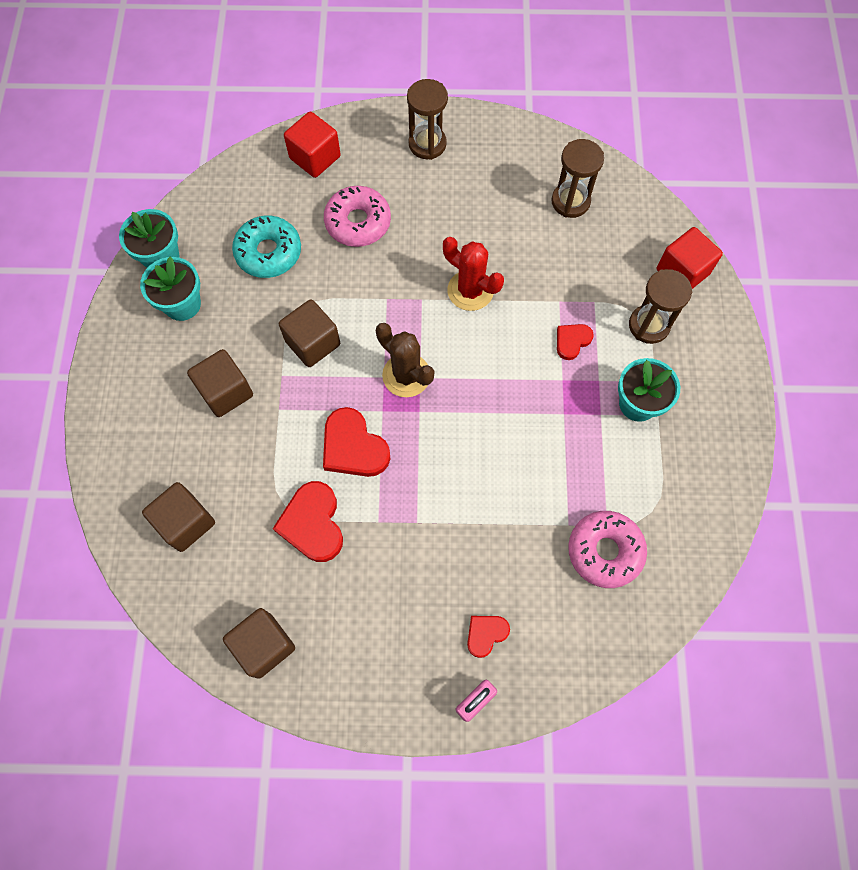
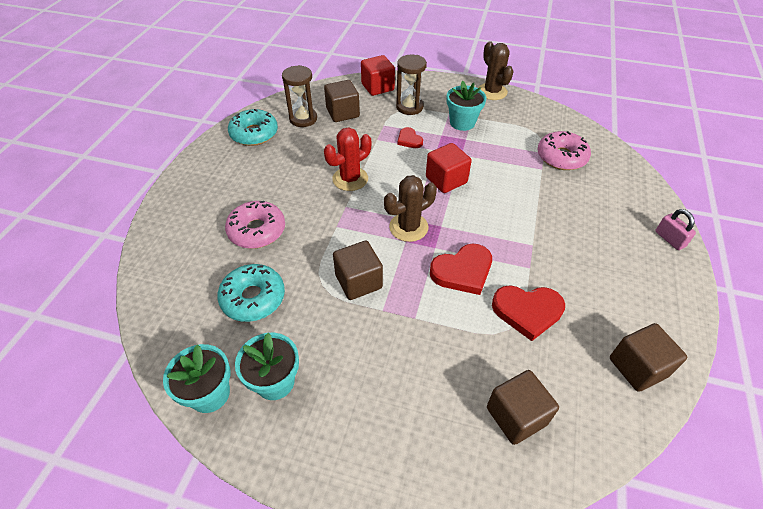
camera: 75 degrees left, 20 degrees down
(226, 392) = (385, 357): brown cube -> brown cube (342, 113)
(315, 157) = (175, 247): red cube -> red cube (446, 180)
(427, 144) = (210, 177): brown hourglass -> none
(486, 634) = (620, 224): red heart -> none
(519, 158) = (254, 134): none -> turquoise donut
(737, 435) = (492, 92): none -> brown cactus

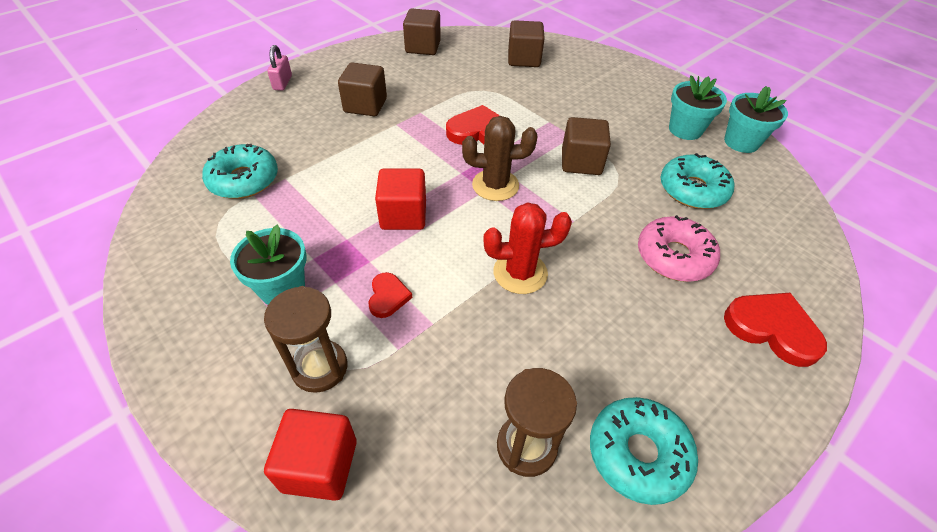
camera: 150 degrees left, 0 degrees up
(342, 113) = (443, 421): brown cube -> brown cube (365, 105)
(492, 92) = (156, 327): brown cactus -> none
(527, 311) = (457, 92): red heart -> red heart (772, 329)
(561, 157) = (244, 180): pink donut -> turquoise donut

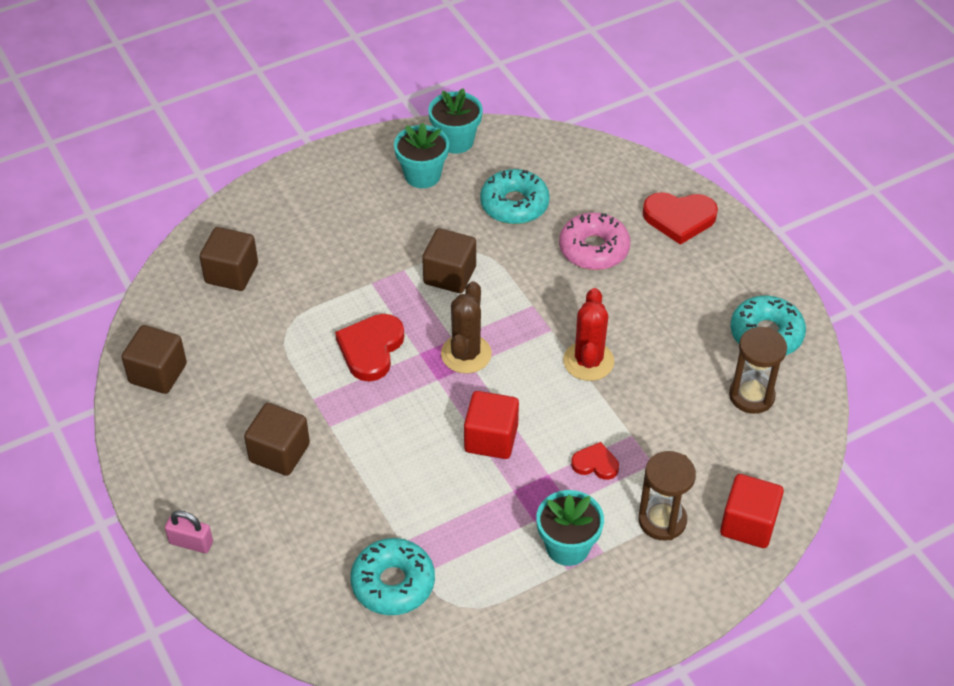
camera: 75 degrees left, 0 degrees up
(772, 329) = (679, 218): red heart -> red heart turned 135 degrees counterclockwise

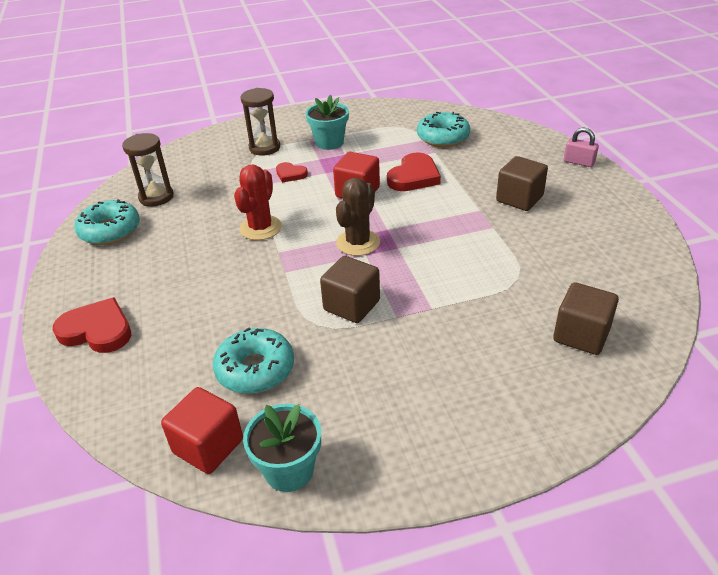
camera: 165 degrees left, 10 degrees down
(158, 373) = (635, 257): brown cube -> none
(371, 349) = (440, 254): red heart -> red heart (414, 176)
(422, 175) = (348, 423): turquoise flower pot -> none
(594, 249) = (201, 312): pink donut -> none
(748, 524) = (214, 142): red cube -> red cube (208, 446)

